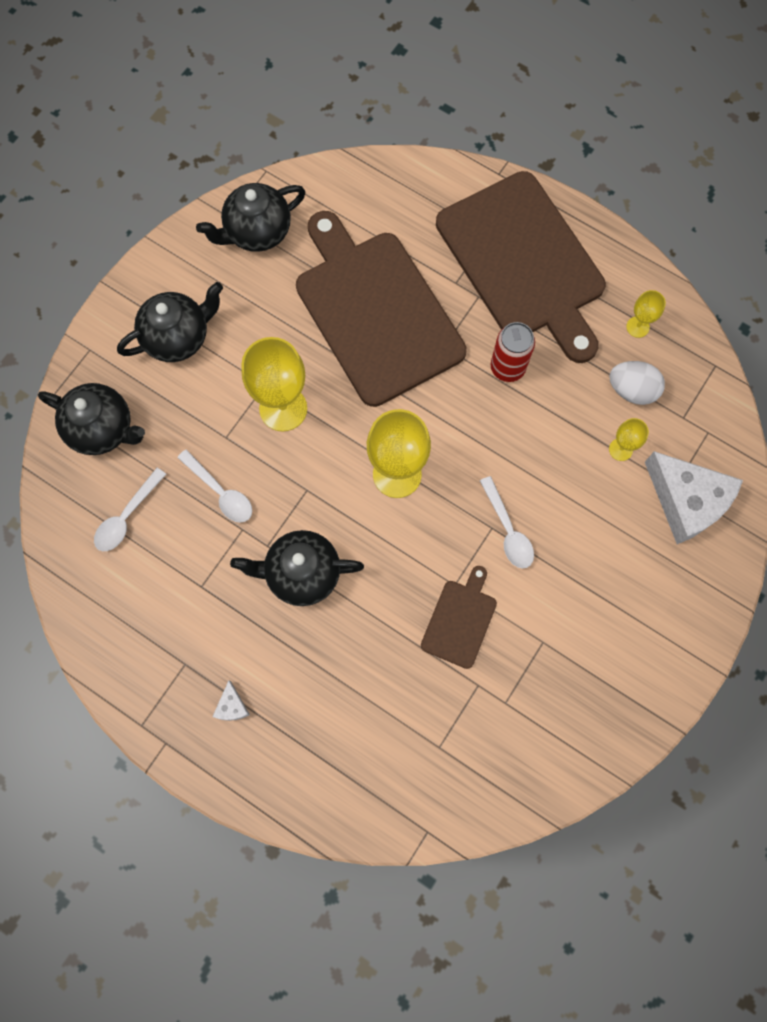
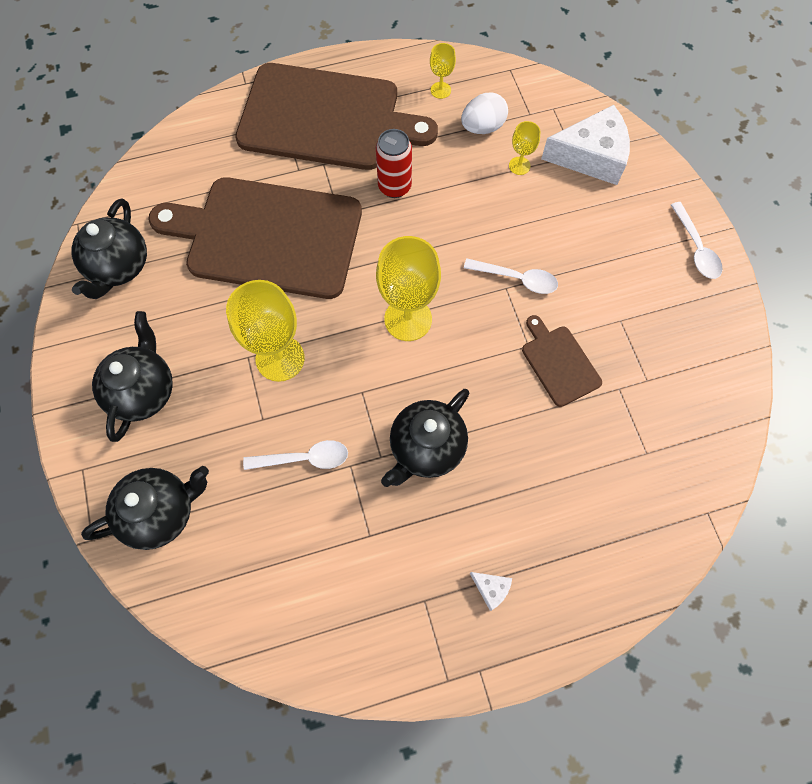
camera: 50 degrees left, 5 degrees down
(127, 516) = (256, 551): white spoon -> white spoon (696, 248)

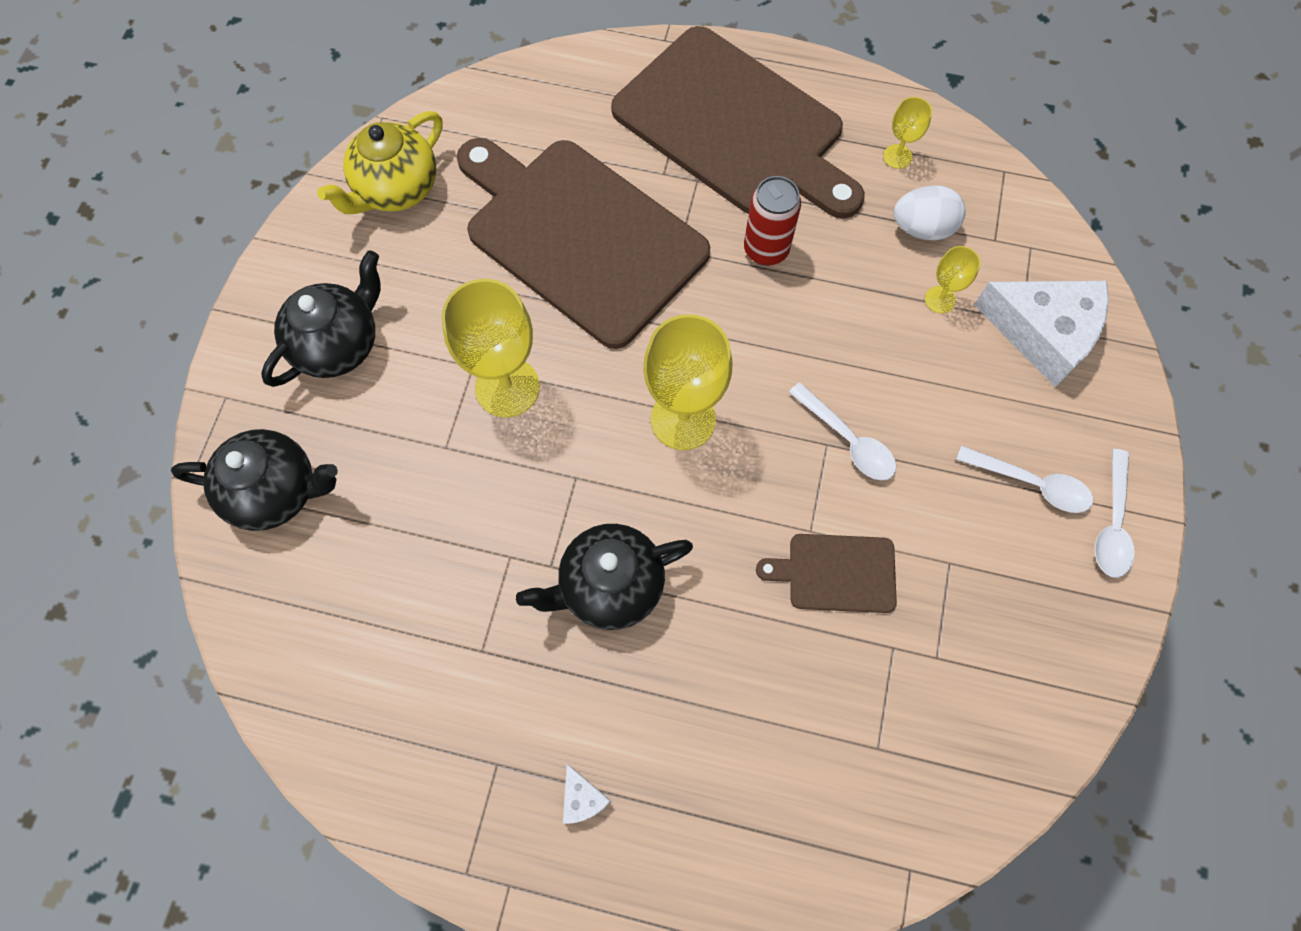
camera: 30 degrees right, 0 degrees up
(119, 267) = (396, 189): black teapot -> yellow teapot
(304, 458) = (464, 519): white spoon -> white spoon (1031, 484)
(559, 363) = (836, 573): brown cutting board -> brown cutting board turned 90 degrees counterclockwise

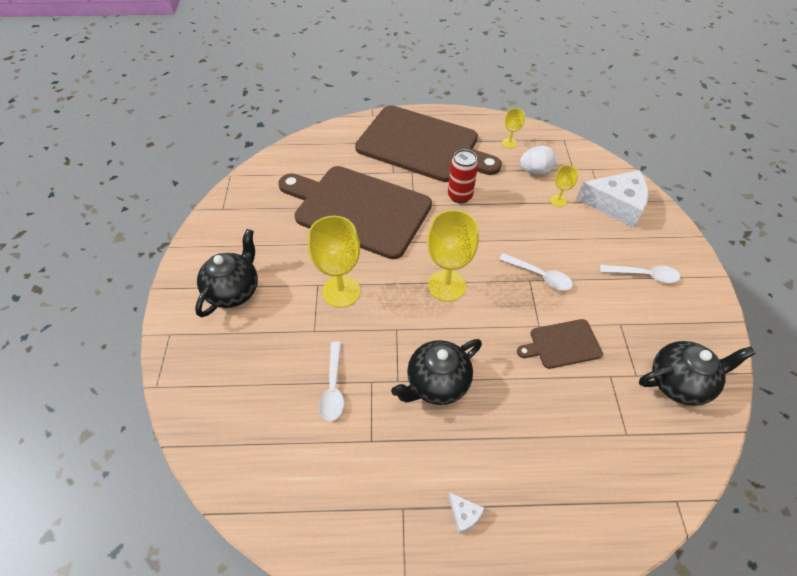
camera: 15 degrees left, 15 degrees down
(276, 491) = (215, 380): black teapot -> black teapot (679, 382)
(396, 189) = (247, 207): yellow teapot -> none
(1112, 523) = (693, 285): white spoon -> white spoon (333, 387)

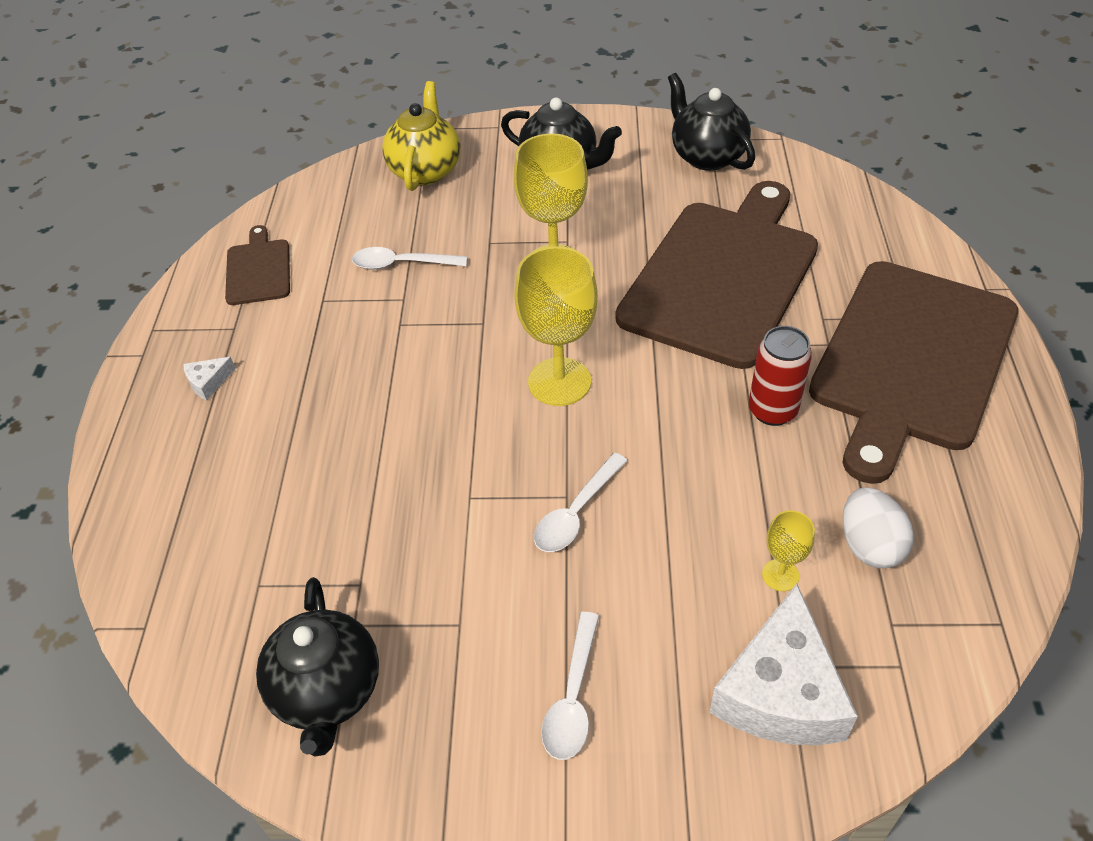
camera: 95 degrees right, 5 degrees down
(217, 383) = (425, 170): none -> yellow teapot
(436, 383) = (388, 363): black teapot -> black teapot (707, 156)
(509, 143) = (957, 507): yellow goblet -> none
(562, 344) = (429, 524): brown cutting board -> brown cutting board (258, 269)

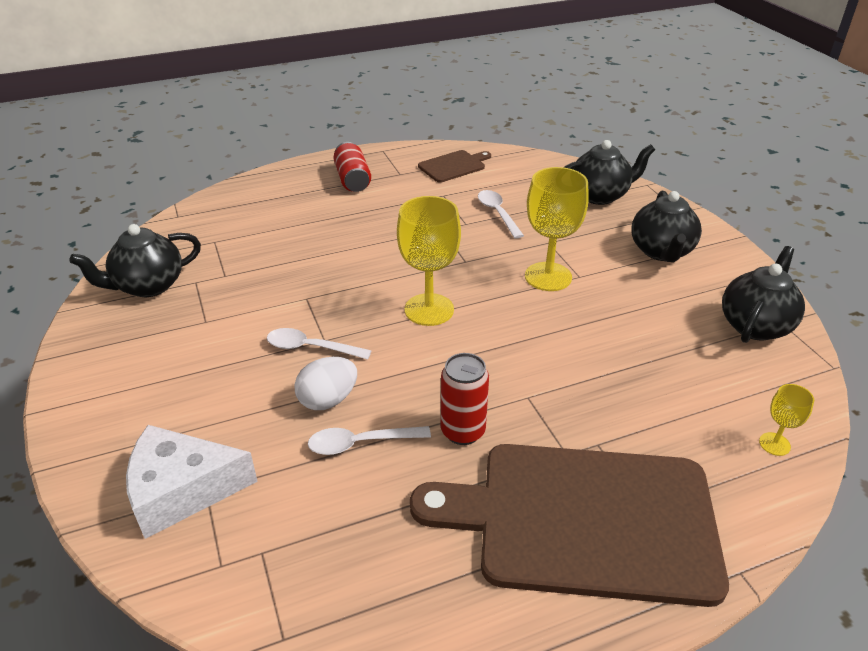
camera: 65 degrees right, 10 degrees down
(208, 382) = (352, 180): white cheese -> red can
(425, 170) = (600, 195): yellow teapot -> black teapot
(573, 697) = (160, 384): white spoon -> white spoon (361, 443)
(722, 276) = (604, 368): brown cutting board -> none
(780, 575) = (290, 470): yellow goblet -> yellow goblet (774, 444)
(869, 545) = (340, 523): white egg -> white egg (328, 400)

